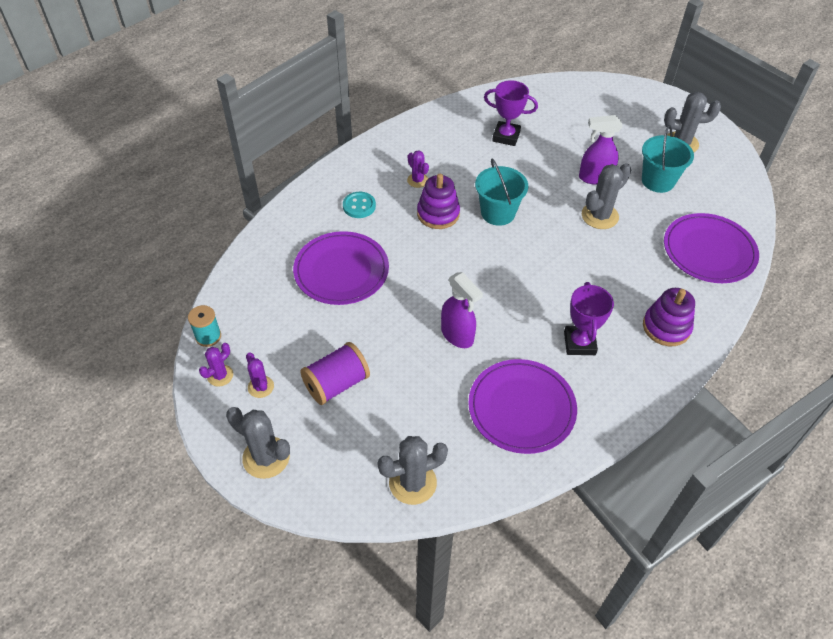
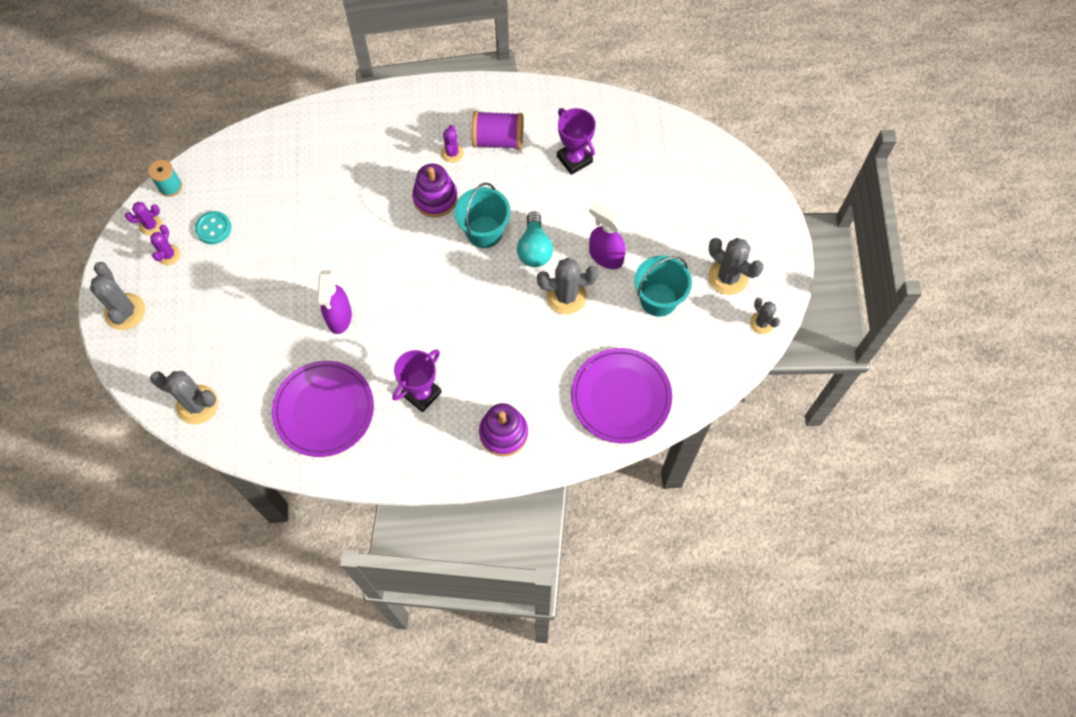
camera: 40 degrees right, 15 degrees up
(336, 384) = (219, 291): purple spool -> purple spool (498, 140)
(341, 271) = (311, 198): purple plate -> none
(359, 206) = (381, 146): turquoise button -> turquoise button (213, 228)
(544, 202) = (534, 248): none -> turquoise light bulb
(732, 155) = (761, 323): none -> grey cactus

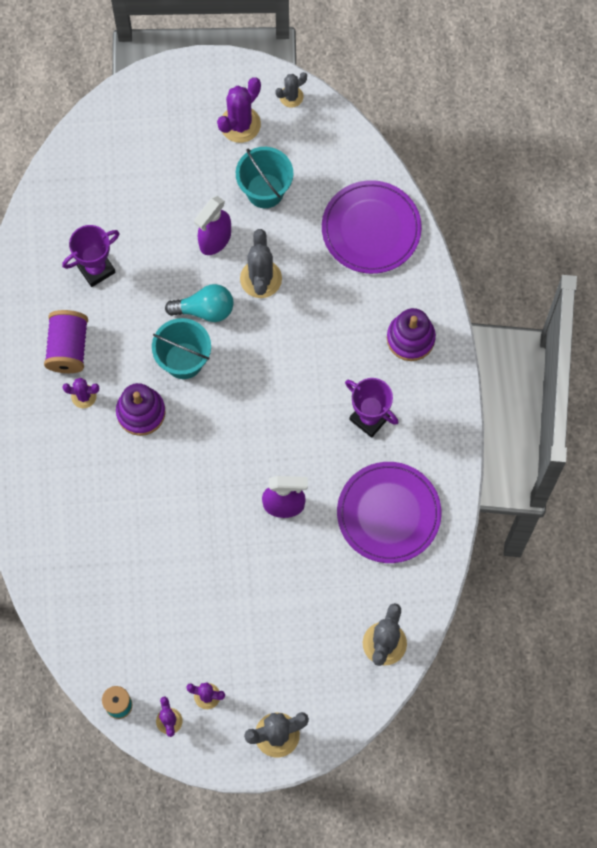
camera: 90 degrees left, 5 degrees up
(213, 228) = (174, 649): turquoise button -> none
(728, 277) = (240, 124): grey cactus -> purple cactus

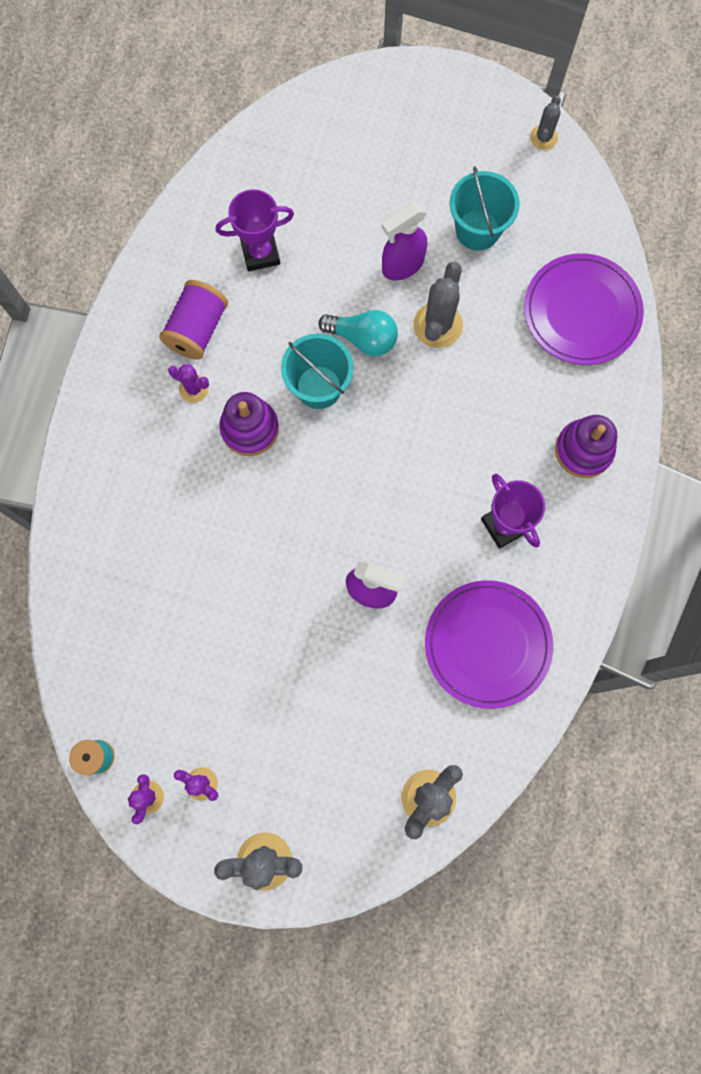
camera: 20 degrees right, 5 degrees up
(240, 124) = (476, 149): purple cactus -> none
(291, 96) = (543, 137): grey cactus -> grey cactus turned 60 degrees counterclockwise

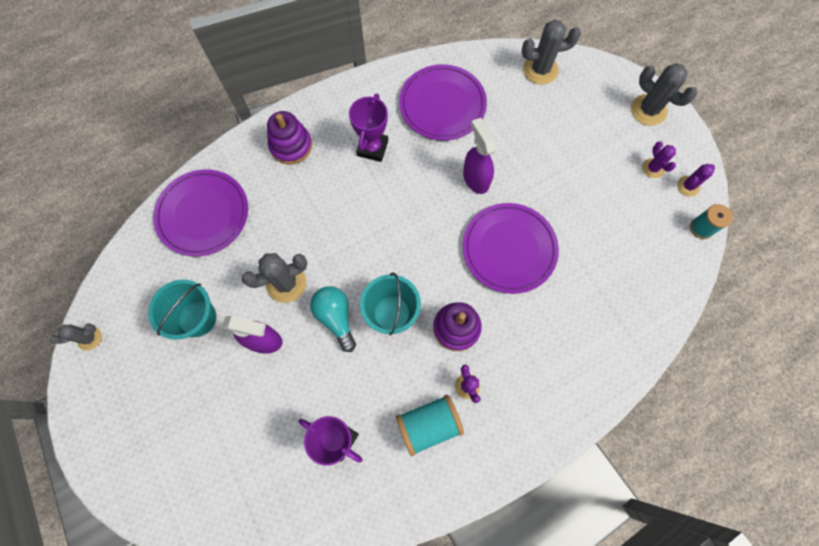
camera: 135 degrees left, 5 degrees down
(197, 329) = (428, 425): purple spool -> turquoise spool
(270, 548) = (509, 249): none -> purple plate

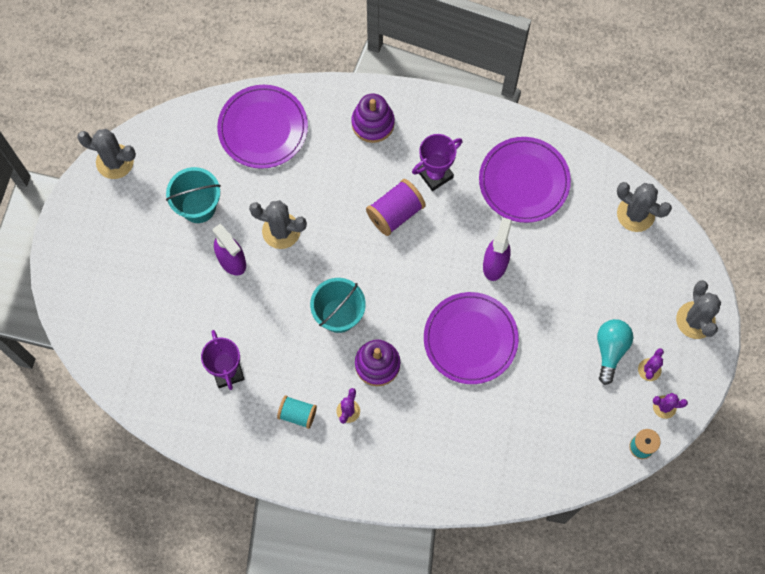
camera: 40 degrees right, 0 degrees up
(89, 338) = (115, 161): grey cactus -> grey cactus, size x1.69
(336, 317) = (296, 285): turquoise light bulb -> turquoise light bulb (610, 350)
(367, 199) = (395, 213): none -> purple spool
(428, 425) = (297, 414): turquoise spool -> turquoise spool, size x0.66

